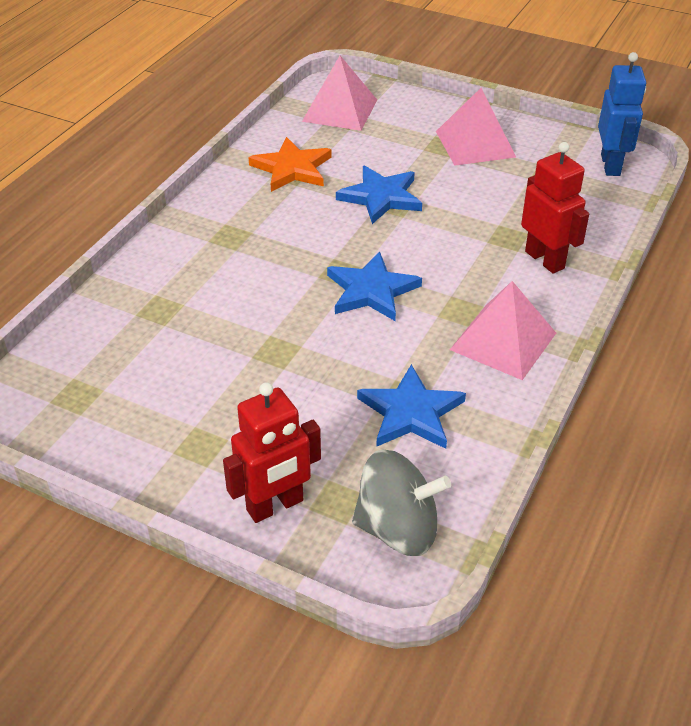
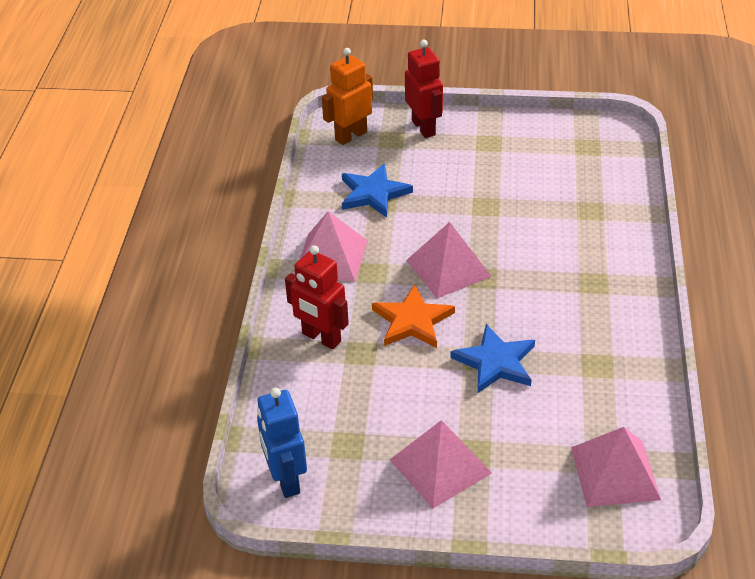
camera: 160 degrees right, 0 degrees up
(275, 506) = (424, 128): red robot -> red robot turned 120 degrees clockwise
(292, 168) = (600, 371): orange star -> orange star (412, 321)
(371, 290) = (448, 268): blue star -> pink pyramid
(398, 529) = (351, 136): grey spinning top -> orange robot

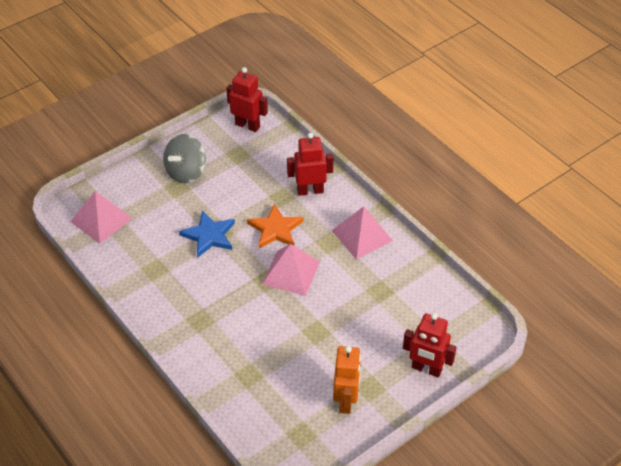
camera: 135 degrees right, 5 degrees up
(286, 479) = (247, 125): blue robot -> red robot
(351, 136) = (462, 327): orange robot -> orange robot (346, 401)
(373, 193) = (392, 292): blue star -> none
(440, 466) = (186, 172): pink pyramid -> grey spinning top

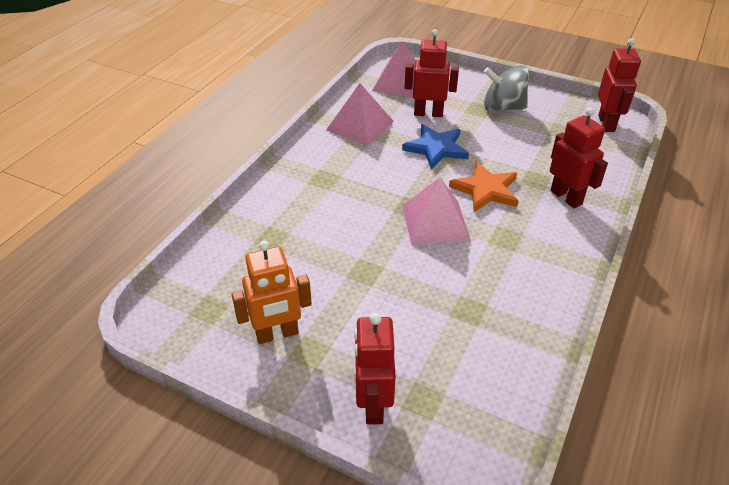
camera: 65 degrees right, 5 degrees down
(160, 220) = (428, 113): none -> red robot
(362, 235) = (542, 263): pink pyramid -> pink pyramid (360, 125)

